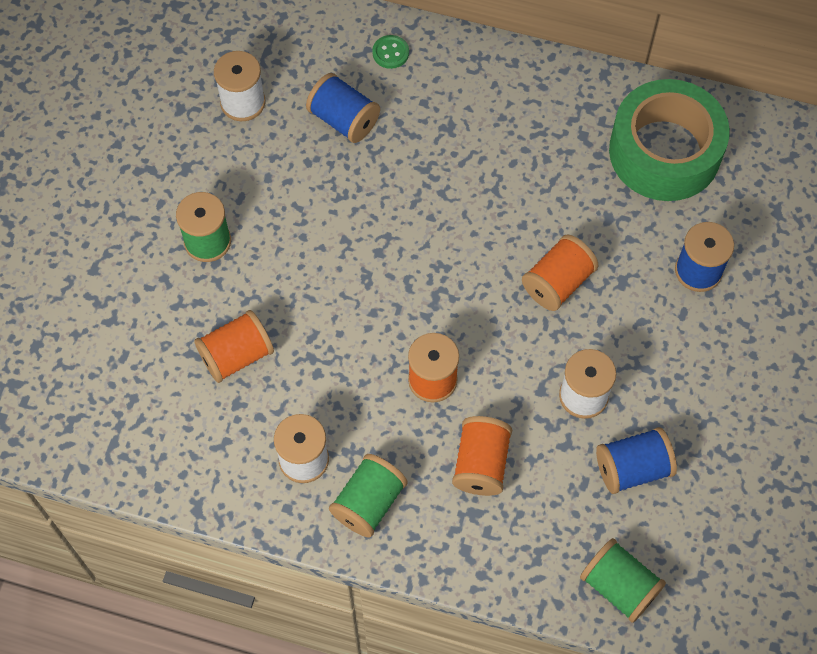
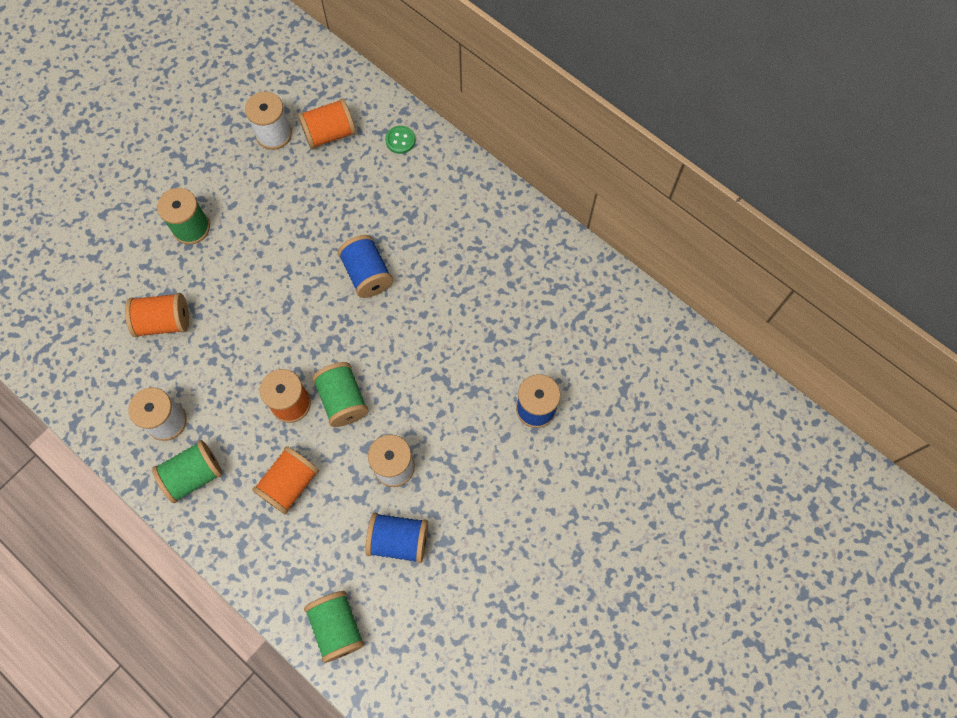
camera: 25 degrees right, 5 degrees up
(344, 120) = (338, 177): blue spool -> blue spool (367, 274)
(487, 351) = (343, 400): none -> green spool
(558, 282) = (424, 370): orange spool -> orange spool (330, 133)
(664, 152) = (562, 303): green tape -> none

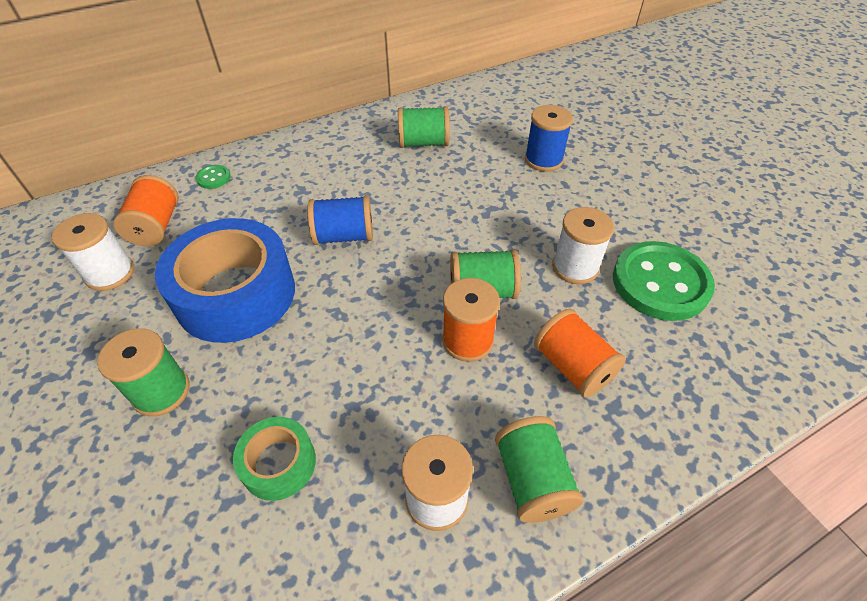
camera: 70 degrees left, 20 degrees down
(163, 322) = (279, 463): orange spool -> green tape
(282, 227) = (236, 294): none -> blue tape
(337, 627) = (762, 362): green spool -> green spool (423, 143)
(399, 540) = (660, 283): blue spool -> green button

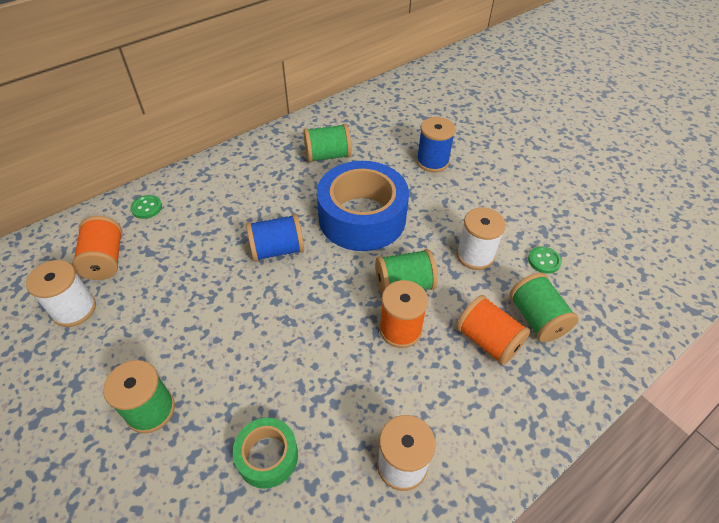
camera: 10 degrees left, 0 degrees up
(236, 294) = (194, 314): blue tape -> blue tape (362, 217)
(532, 480) = (473, 438): green spool -> green spool (536, 318)
(660, 283) = (544, 261): green button -> green button, size x0.42

